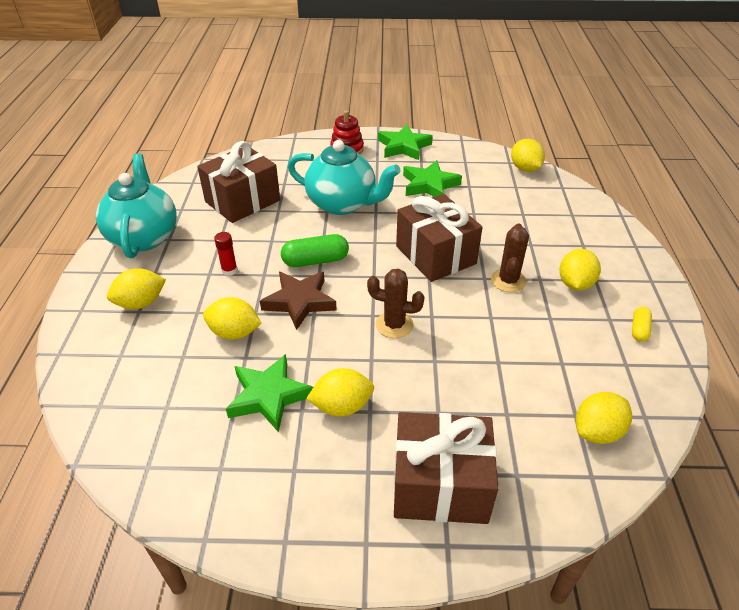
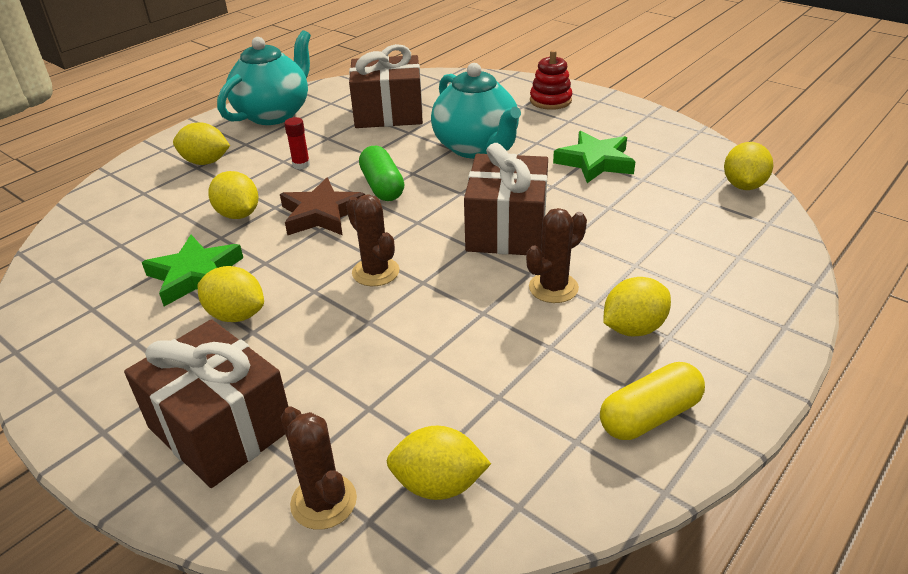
camera: 40 degrees right, 5 degrees down
(315, 261) = (382, 186): green capsule -> green capsule turned 45 degrees clockwise
(404, 147) = (617, 117): green star -> none
(557, 483) = (323, 501): none -> brown cactus
(639, 329) = (649, 416): yellow capsule -> yellow capsule, size x1.75

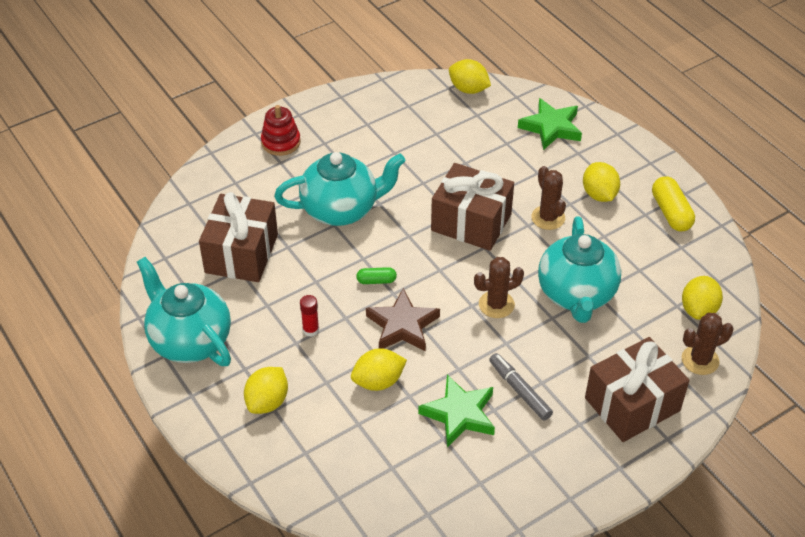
camera: 75 degrees left, 10 degrees up
(236, 315) = (519, 390): yellow lemon -> grey marker
(382, 186) = (376, 281): green capsule -> green capsule, size x0.57
(419, 337) = (576, 294): none -> turquoise teapot
(595, 162) = (400, 149): green star -> green star (551, 127)

